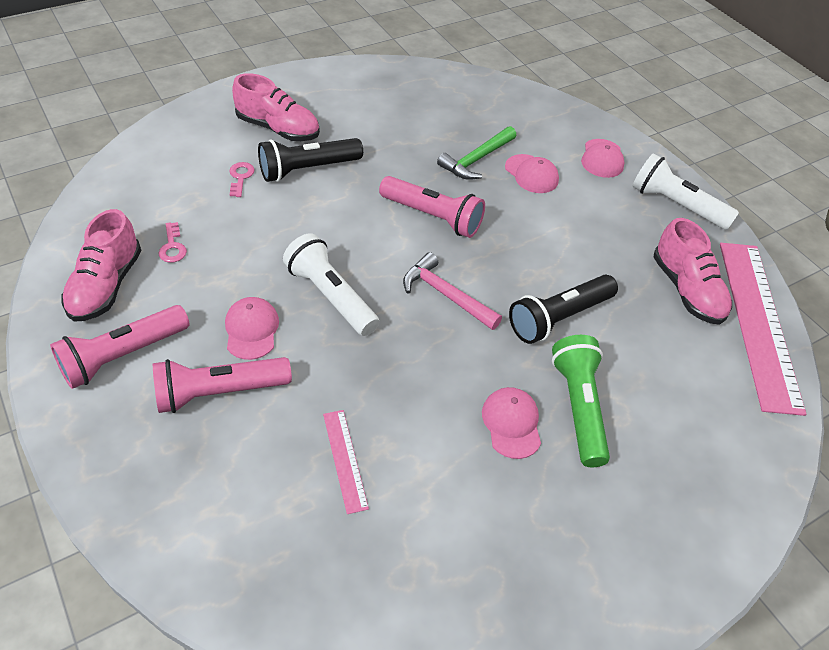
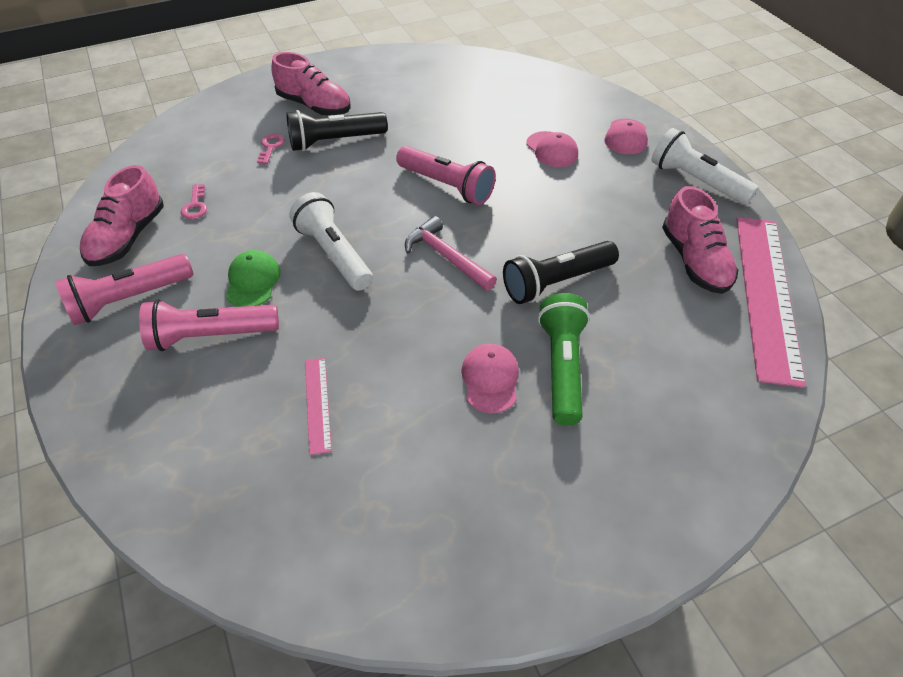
camera: 10 degrees right, 0 degrees up
(251, 330) = (253, 281): pink cap -> green cap
(476, 159) = (499, 136): green hammer -> none

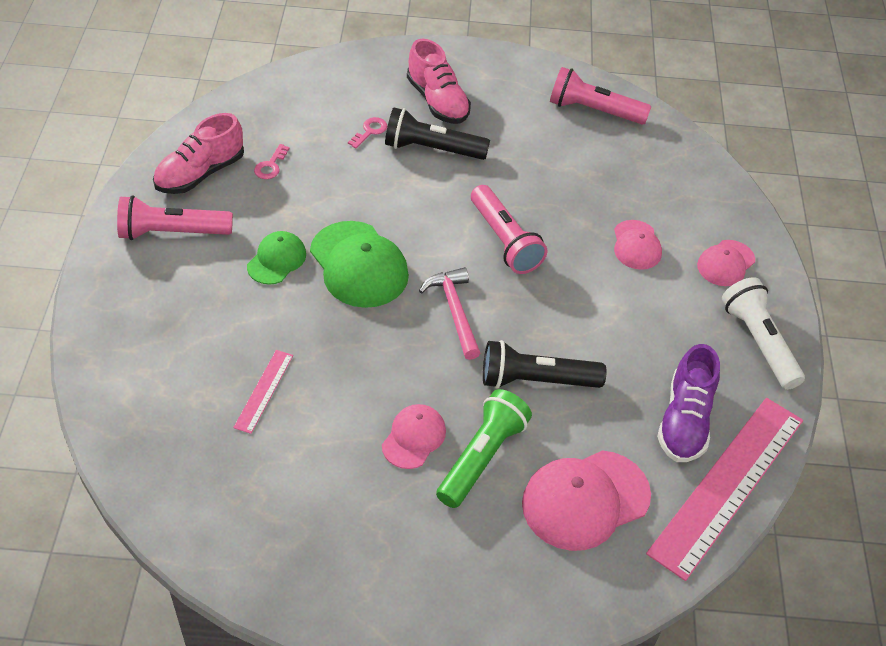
camera: 25 degrees right, 0 degrees up
(211, 336) = (216, 294): pink flashlight -> pink flashlight (594, 110)
(334, 254) = (359, 265): white flashlight -> green cap
(674, 361) = (585, 500): none -> pink cap
(694, 261) = (684, 420): pink shoe -> purple shoe

